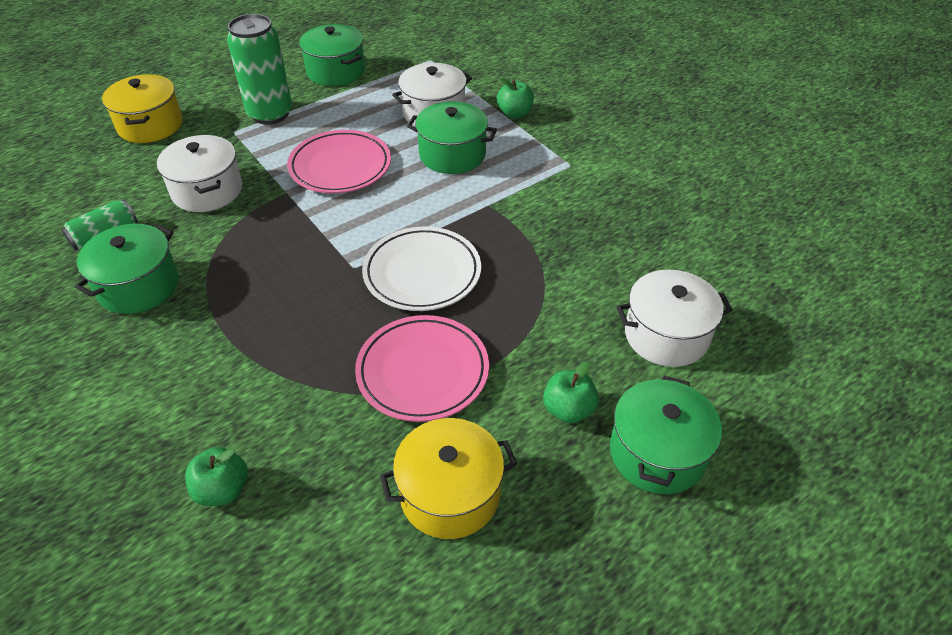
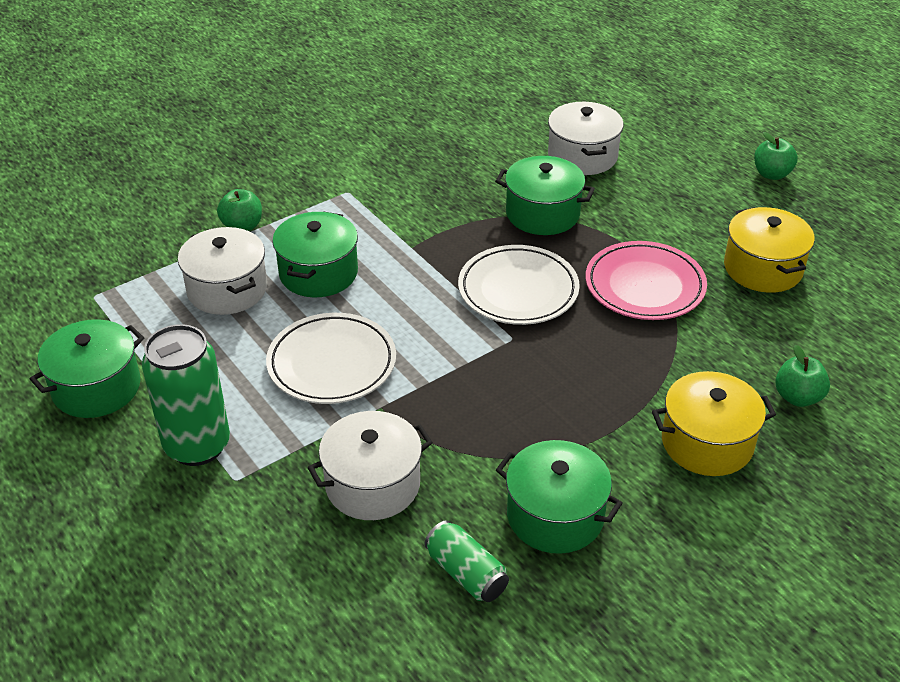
camera: 90 degrees left, 5 degrees down
(150, 125) = (200, 585): yellow pot -> yellow pot (707, 443)
(340, 166) = (332, 363): pink plate -> white plate
(568, 410) = (669, 208): green apple -> green apple (771, 174)
(657, 453) = (699, 171): green pot -> green pot (542, 213)

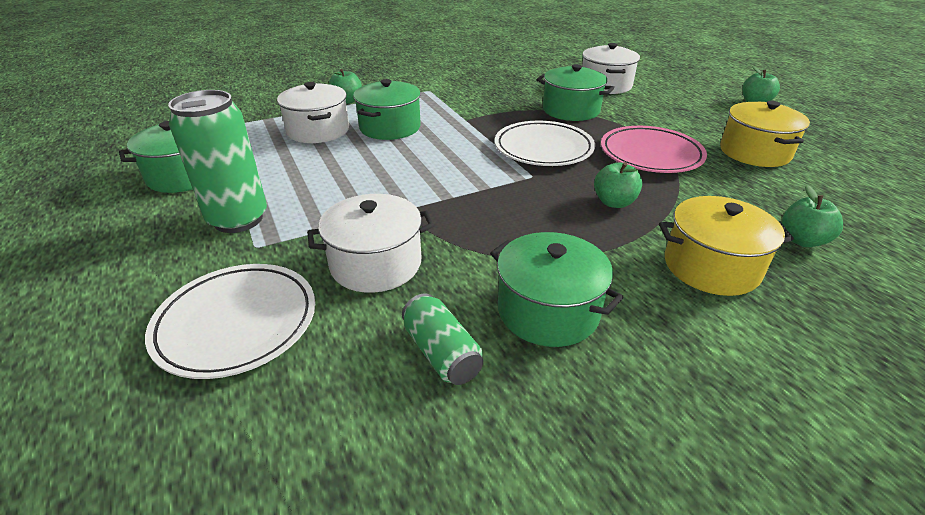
camera: 10 degrees right, 5 degrees down
(332, 363) = (376, 178): white plate -> white plate (237, 323)
(607, 368) = (614, 202): none -> green apple

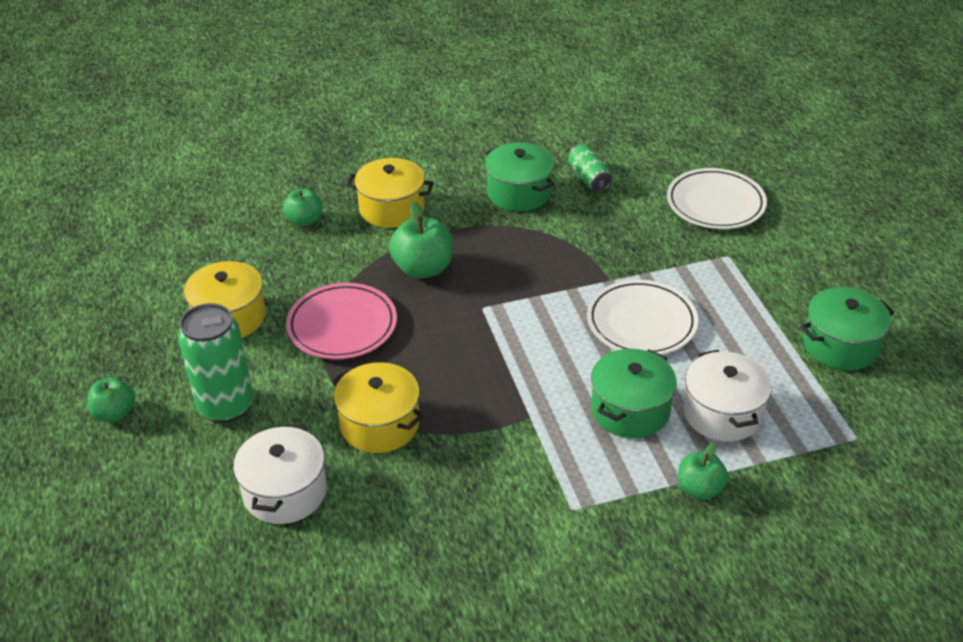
camera: 170 degrees left, 5 degrees up
(238, 219) = (755, 283): green can -> green can (226, 406)
(376, 264) = (631, 233): white pot -> none
(543, 148) = (453, 348): white plate -> white plate (641, 322)
(571, 110) = (379, 424): green pot -> yellow pot
(614, 202) = (423, 268): green apple -> green apple, size x1.56

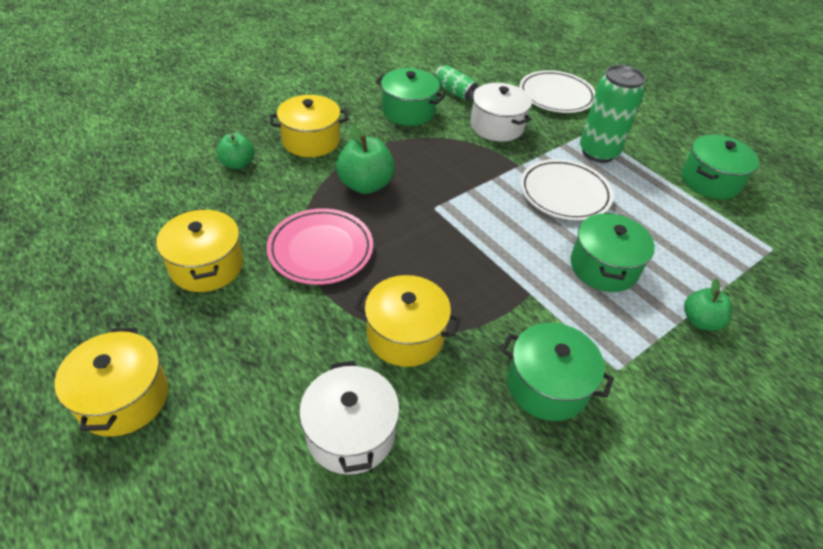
camera: 25 degrees left, 5 degrees up
(115, 413) = (124, 398): green apple -> yellow pot
(226, 406) = (244, 357): green can -> green can (598, 152)
(489, 503) = (547, 385): none -> green pot
(722, 413) = (671, 252): white pot -> white pot (497, 126)

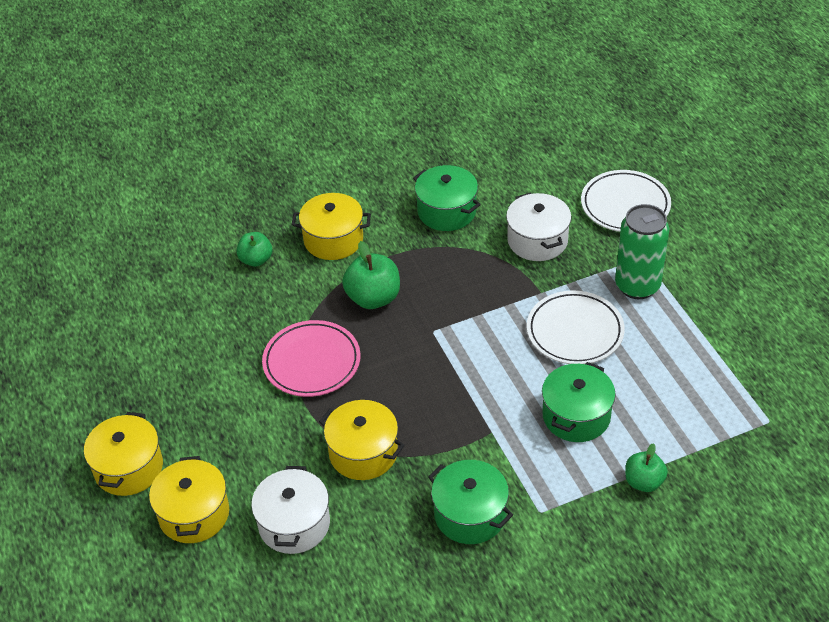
camera: 20 degrees right, 0 degrees up
(207, 266) = (209, 364): yellow pot -> yellow pot (194, 514)
(454, 92) = (508, 189): green can -> none
(710, 181) = (748, 335): green pot -> none

